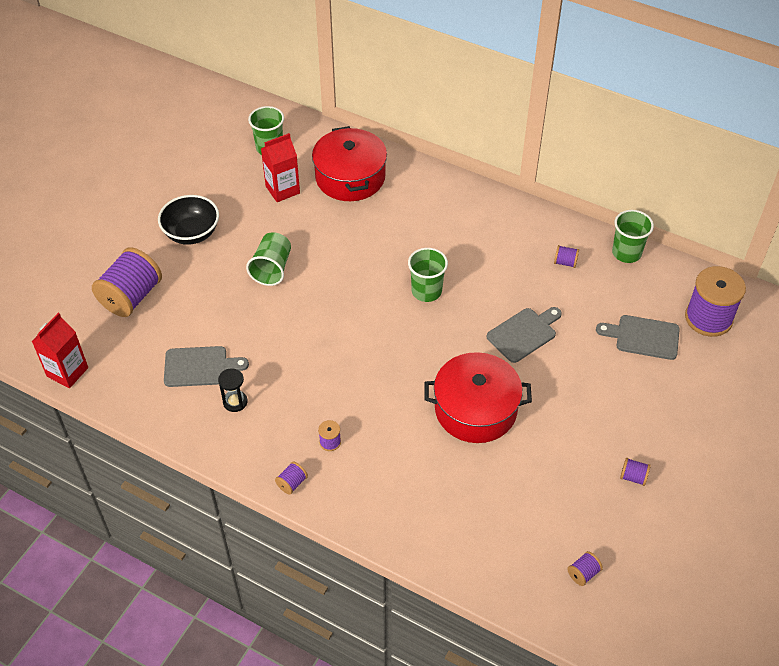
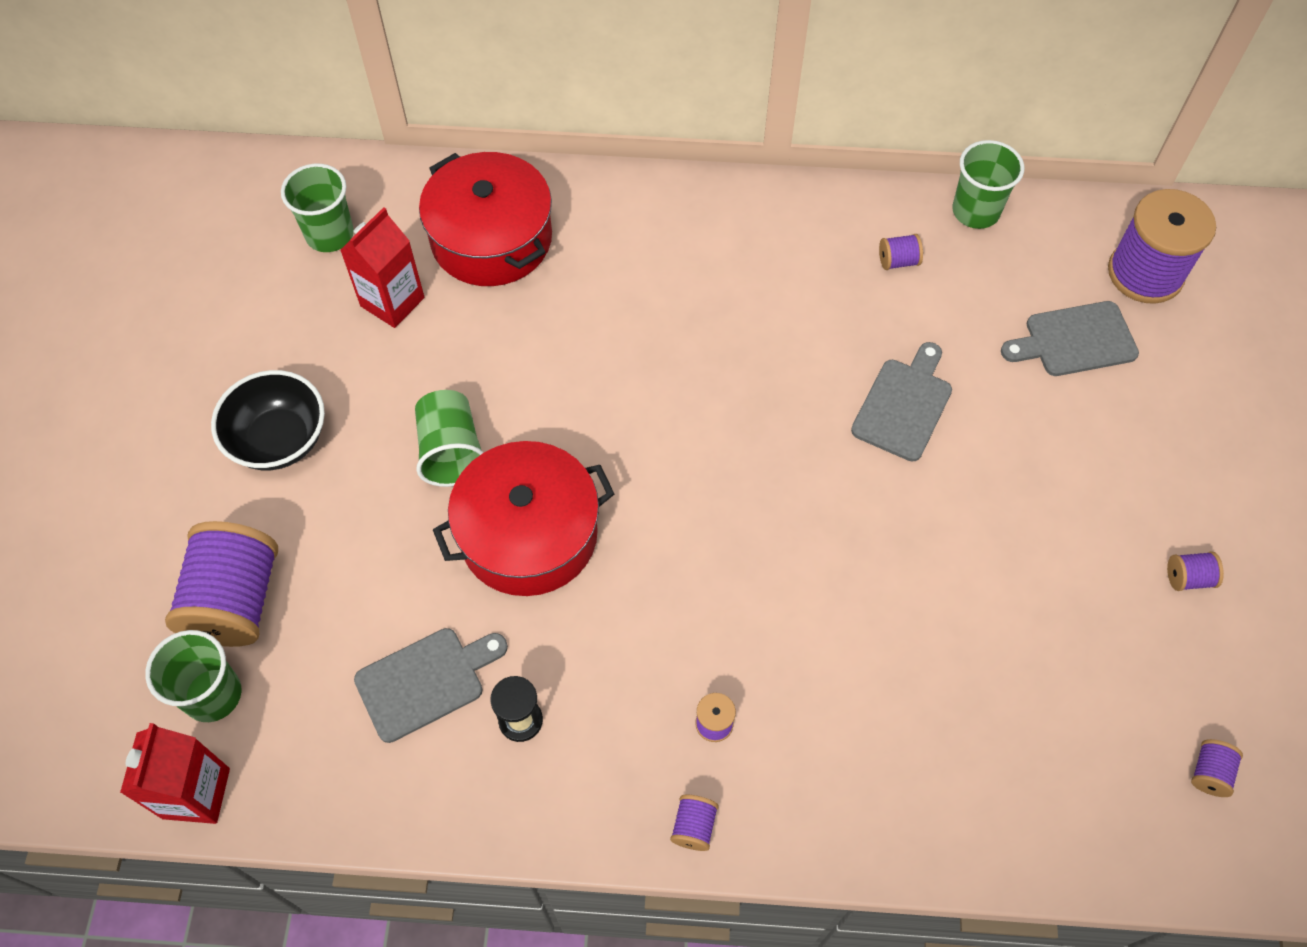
camera: 25 degrees left, 10 degrees up
(426, 291) = (719, 392): green cup -> green cup (213, 694)
(475, 409) = (904, 565): red pot -> red pot (528, 534)

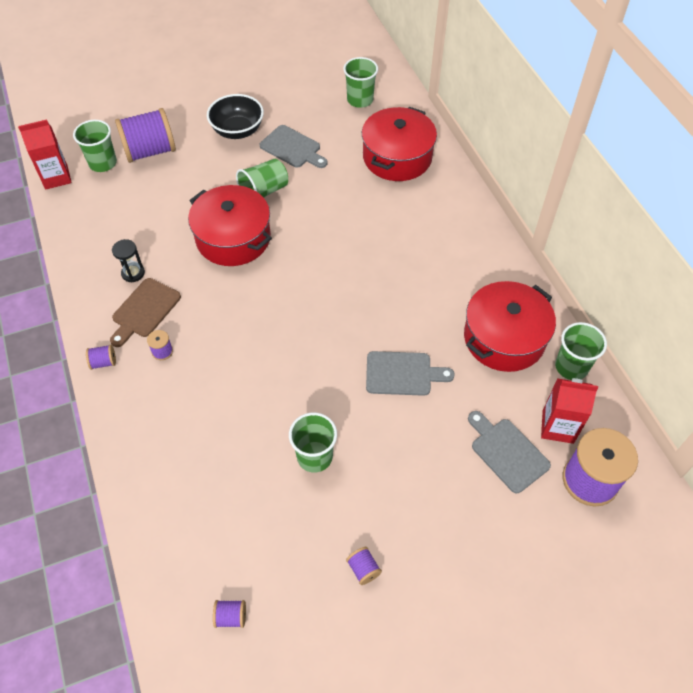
camera: 65 degrees right, 5 degrees down
(392, 302) = (336, 137): red carton -> red carton (558, 426)
(426, 681) = (138, 231): grey cutting board -> grey cutting board (292, 148)
(614, 726) = (144, 310): none -> brown cutting board
(898, 261) = (504, 338): purple spool -> red pot
(996, 571) = (314, 456): none -> green cup

